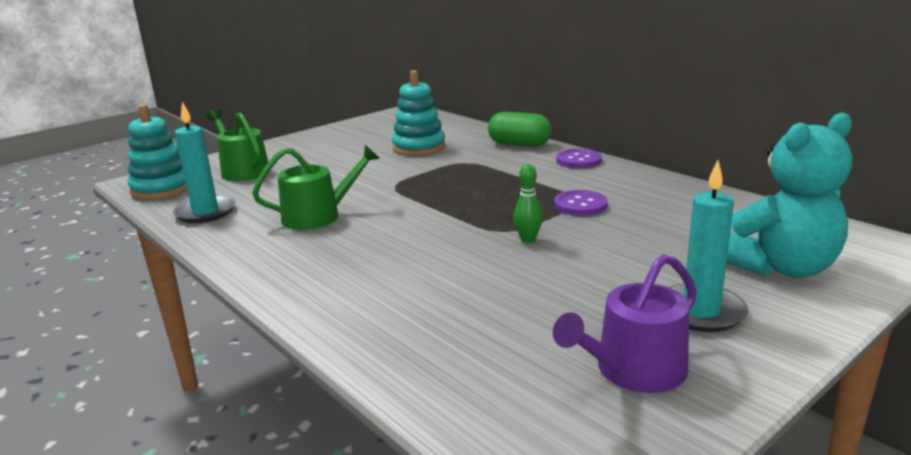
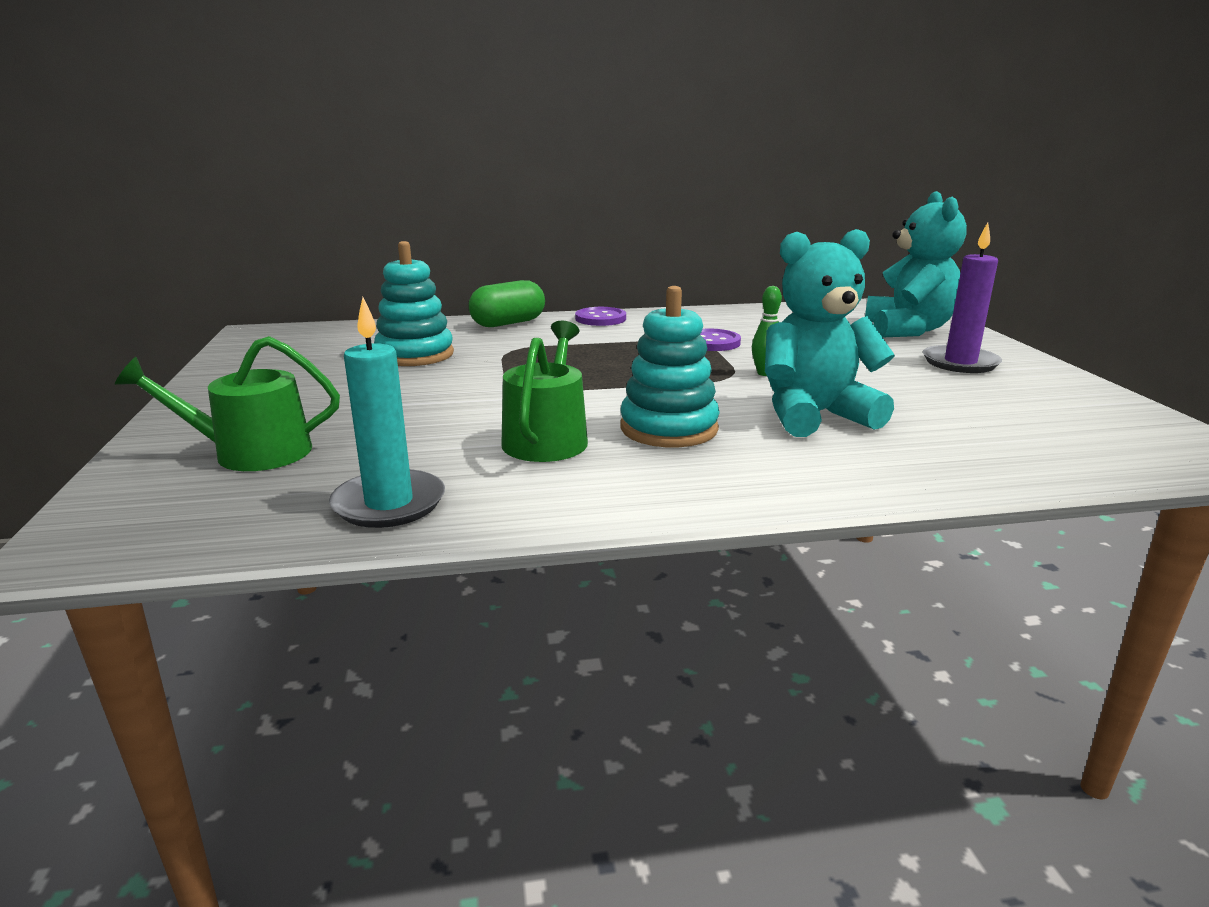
camera: 60 degrees left, 0 degrees up
(162, 189) = (185, 525): turquoise stacking toy -> turquoise stacking toy (669, 428)
(448, 277) = (814, 416): none -> turquoise teddy bear
(633, 371) = (1042, 400): purple watering can -> none
(700, 311) = (960, 363): turquoise candle -> purple candle

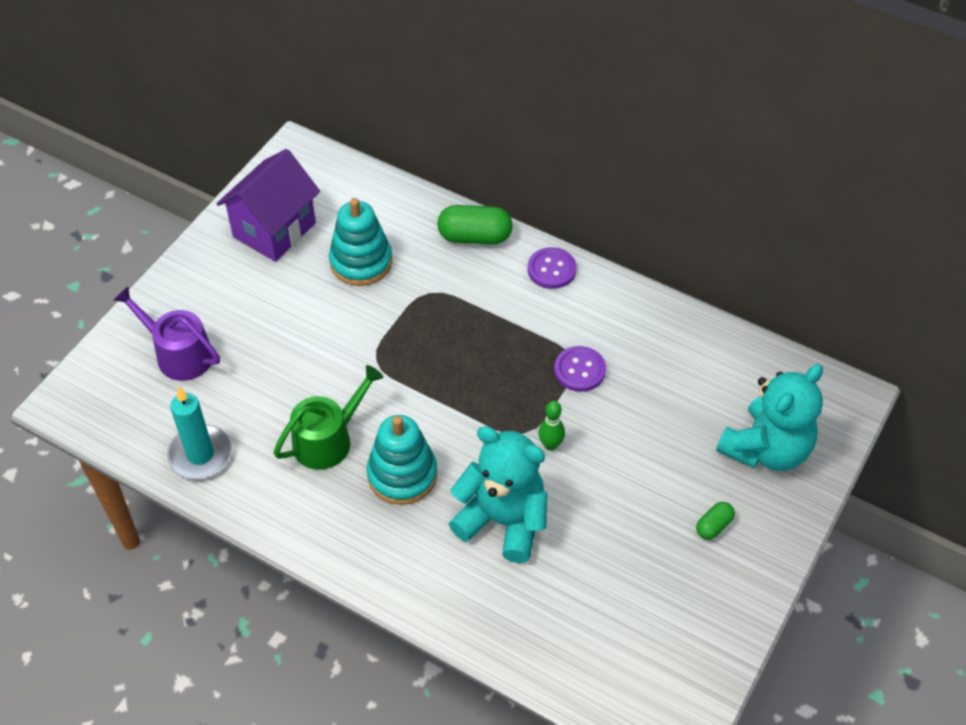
camera: 40 degrees right, 30 degrees up
(251, 453) = (178, 354): green watering can -> purple watering can
(286, 364) = (274, 230): none -> purple house
(960, 363) = (713, 526): purple candle -> green capsule

